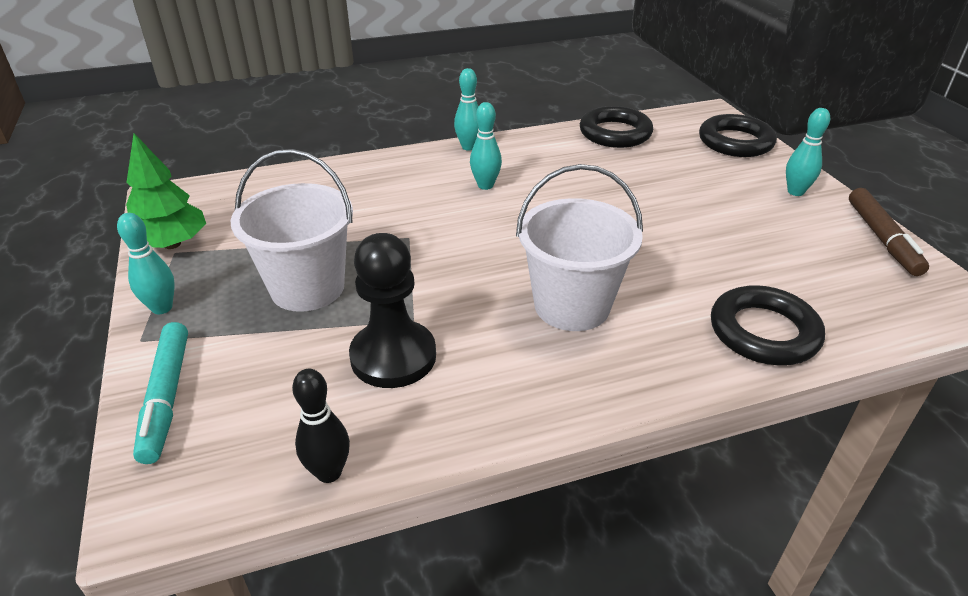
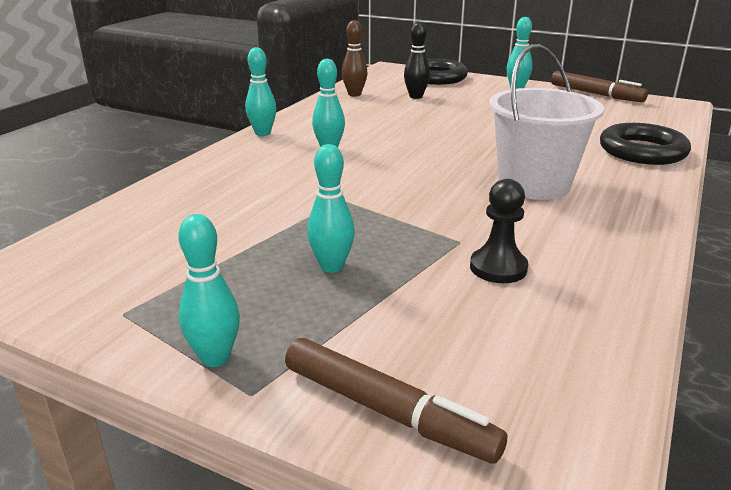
camera: 45 degrees left, 10 degrees down
(166, 397) = (387, 411): turquoise marker -> brown marker
(172, 244) = (103, 309): green tree -> none
(307, 287) = (332, 266): white bucket -> turquoise bowling pin
(329, 472) = (621, 356): black bowling pin -> black bowling pin (416, 97)
(393, 356) = (498, 268): black pawn -> black pawn, size x0.61
(615, 133) = (354, 94): black ring -> brown bowling pin

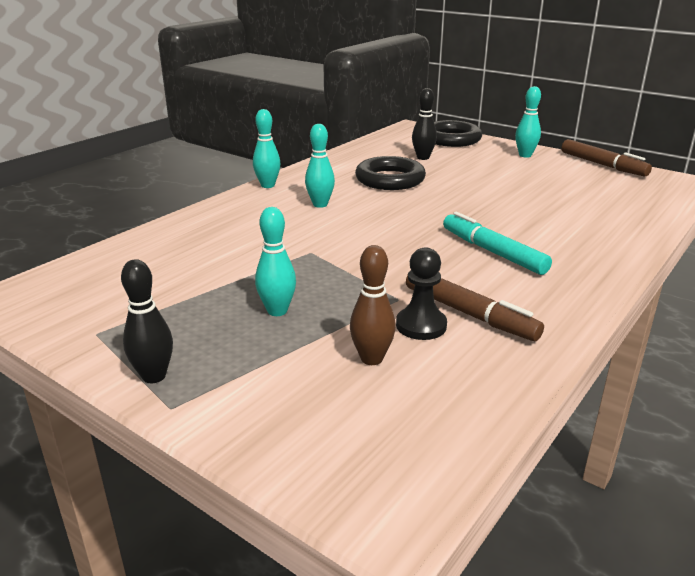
camera: 10 degrees right, 0 degrees up
(215, 358) = (154, 376): turquoise bowling pin -> black bowling pin
(354, 94) = (366, 152): brown bowling pin -> brown bowling pin (371, 359)
(387, 411) = (271, 433): brown marker -> brown marker (469, 314)
(534, 184) = (493, 252): white bucket -> turquoise marker
(642, 151) = (617, 227): black ring -> black ring (390, 179)

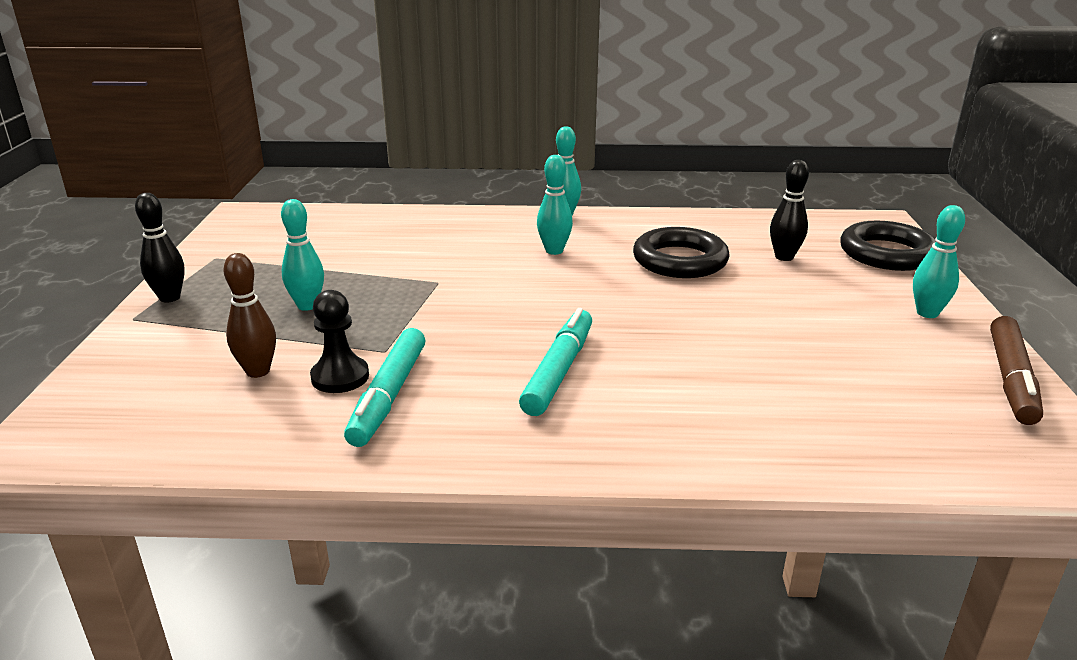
camera: 55 degrees right, 0 degrees up
(469, 314) = (388, 396): brown marker -> turquoise marker

